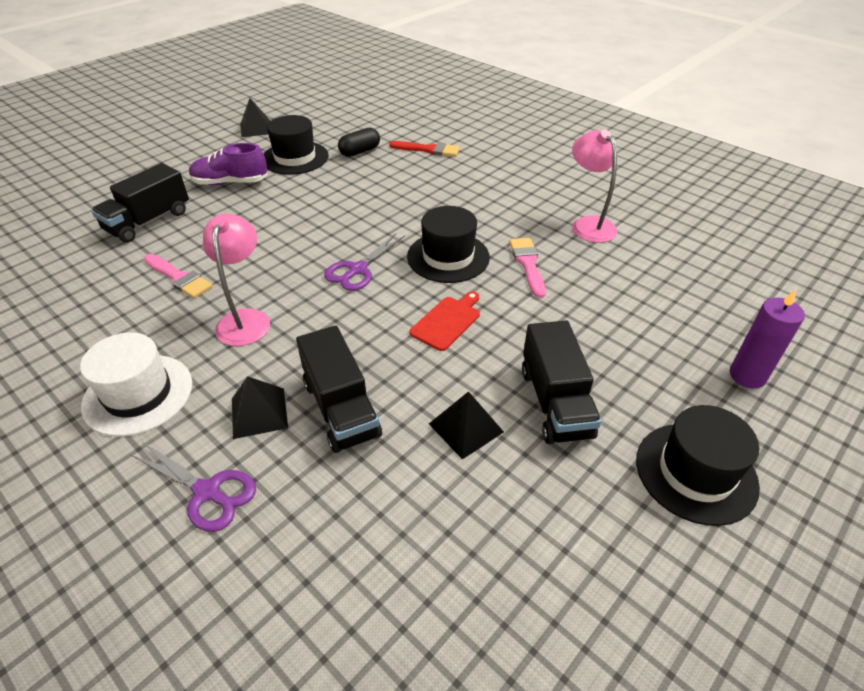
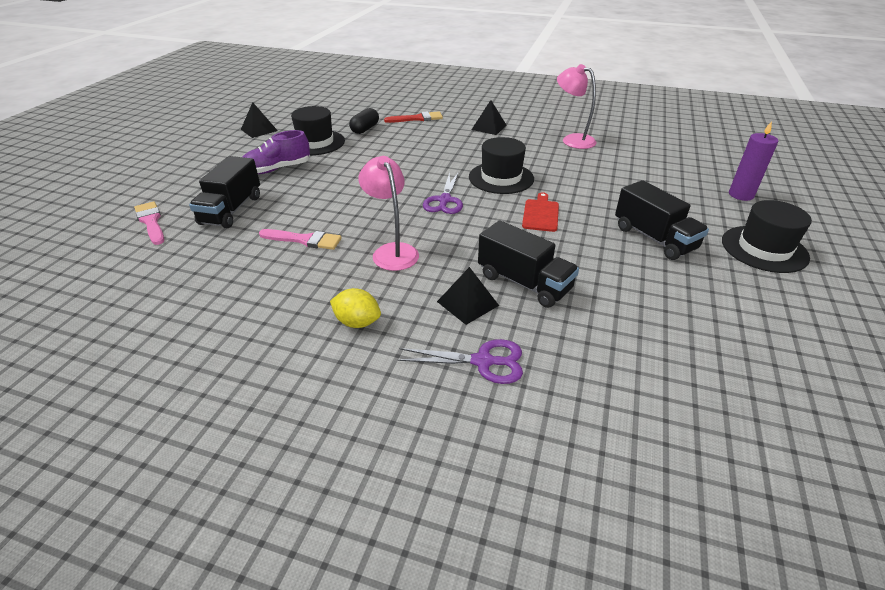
camera: 25 degrees left, 5 degrees down
(138, 394) = (357, 322): white hat -> yellow lemon
(466, 428) = (616, 268): black pyramid -> black pyramid (489, 127)
(527, 264) = (558, 170): pink brush -> pink brush (151, 222)

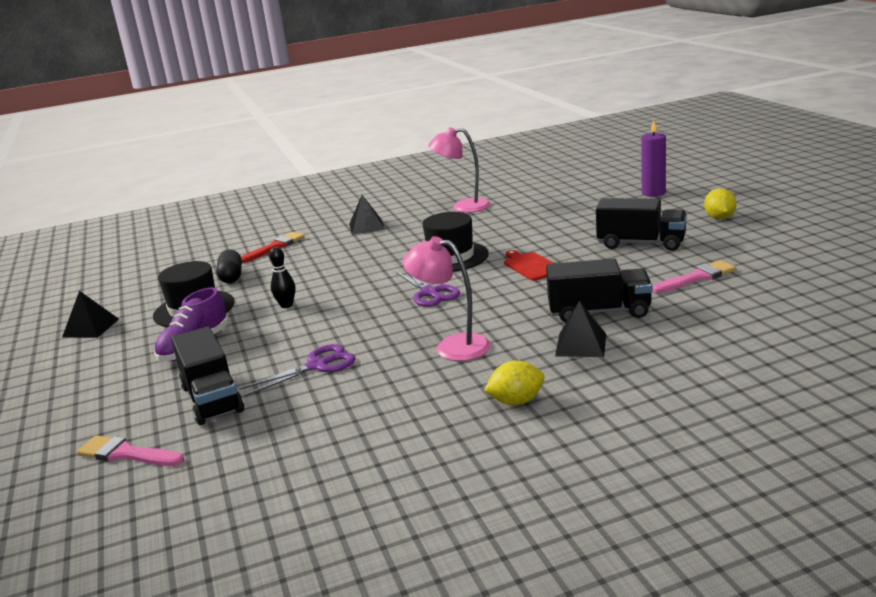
camera: 35 degrees left, 15 degrees down
(304, 240) = (349, 380): pink brush -> pink brush (697, 277)
(359, 165) = (286, 305): none -> black bowling pin
(483, 361) = (656, 369): purple scissors -> purple scissors (317, 366)
(764, 249) = (719, 218): black hat -> yellow lemon

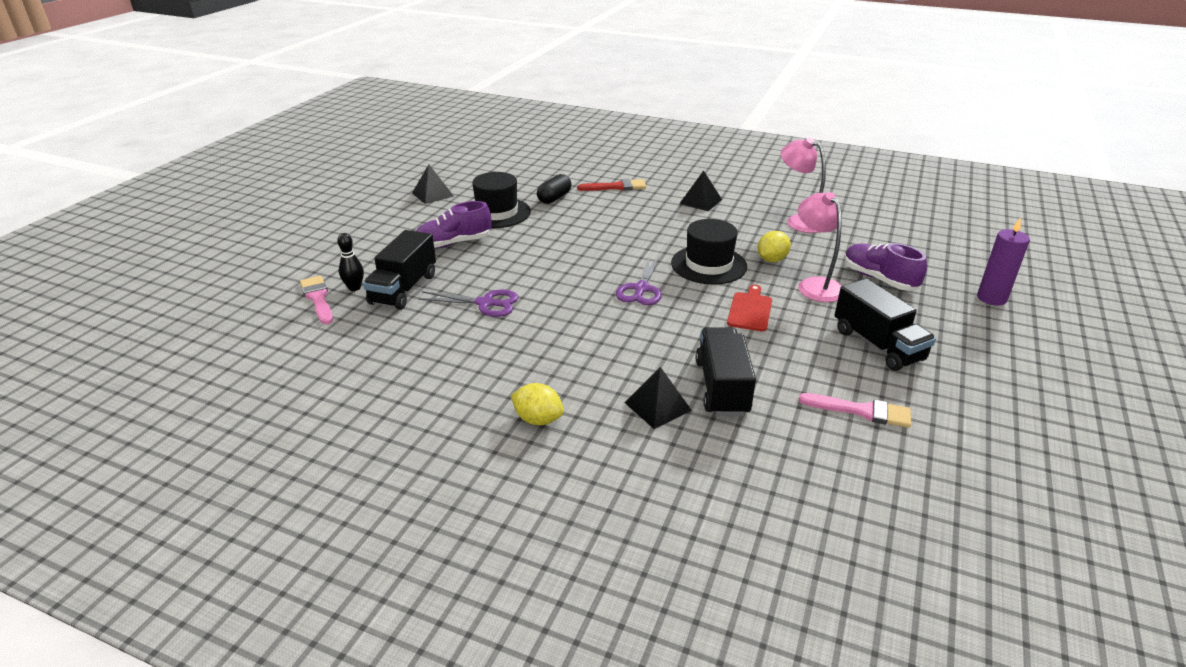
camera: 40 degrees right, 10 degrees up
(286, 305) = (546, 242): black bowling pin -> black bowling pin (354, 288)
(452, 346) = (578, 344): pink lamp -> pink lamp (815, 285)
(575, 213) = (879, 279): none -> purple shoe
(599, 312) = (722, 387): black truck -> black truck turned 135 degrees counterclockwise
(719, 218) = (1005, 364): yellow lemon -> yellow lemon (771, 260)

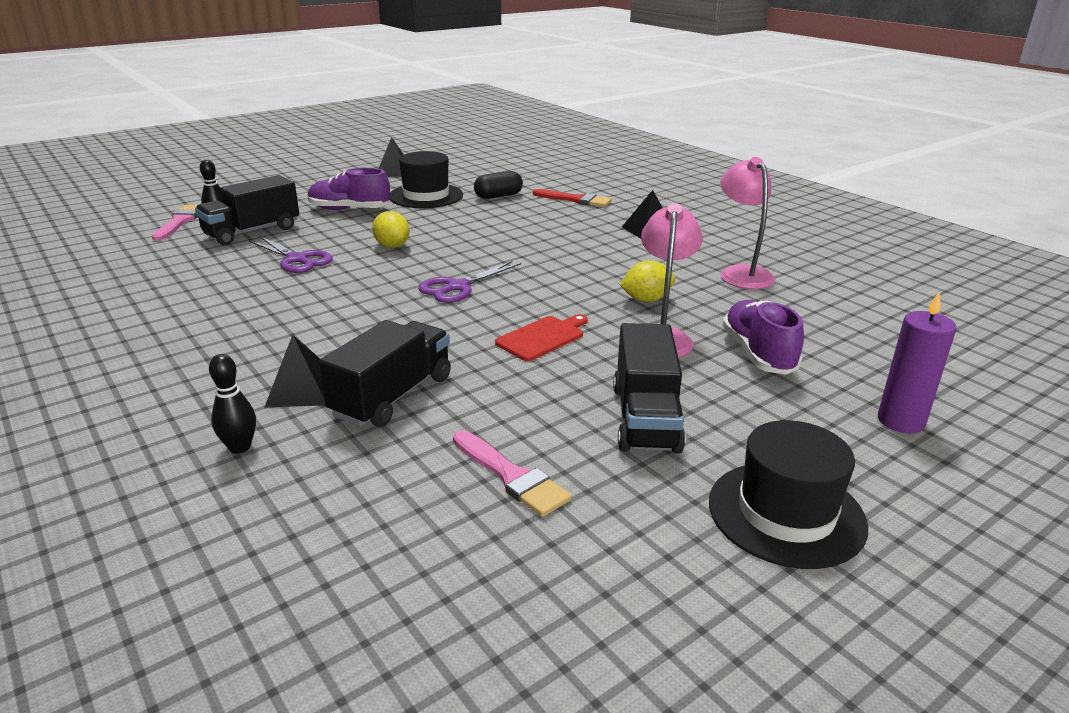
camera: 30 degrees right, 5 degrees down
(538, 419) = (181, 361): yellow lemon -> yellow lemon (392, 246)
(683, 462) = (240, 447): none -> black bowling pin
(708, 265) = (564, 285): black hat -> black hat (786, 513)

